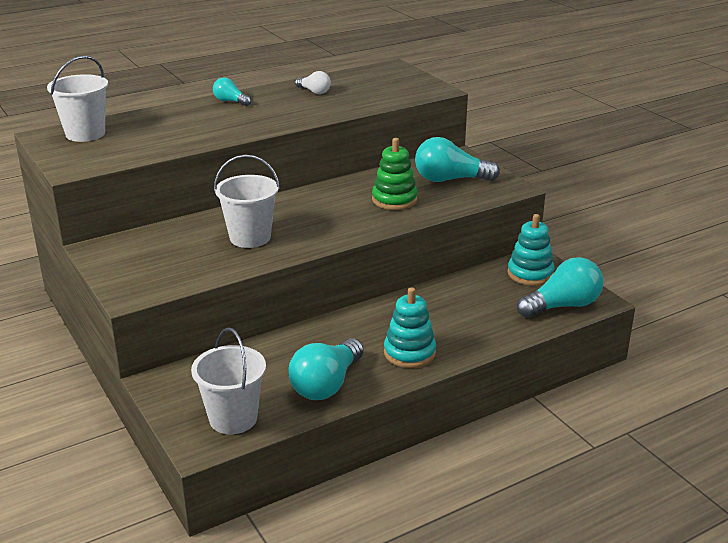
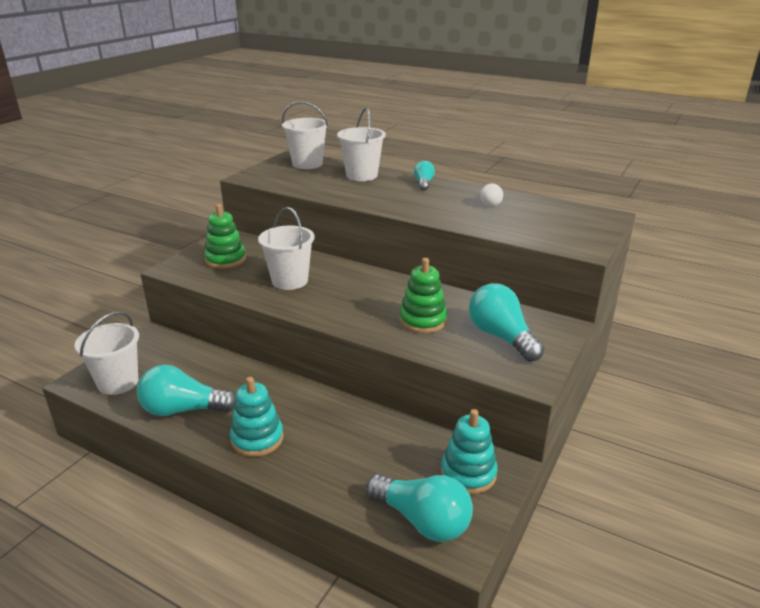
camera: 60 degrees right, 0 degrees up
(153, 261) = (225, 260): none -> green stacking toy
(166, 119) = (361, 175): none -> white bucket

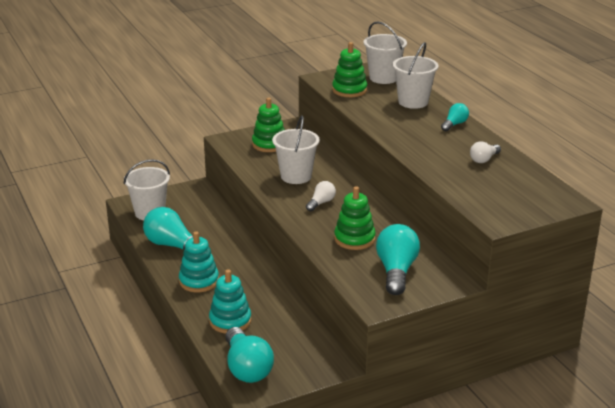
camera: 35 degrees right, 0 degrees up
(289, 180) = (349, 90): none -> green stacking toy
(346, 297) = (321, 203): none -> white light bulb
(468, 473) = (306, 357): turquoise stacking toy -> turquoise stacking toy (230, 321)

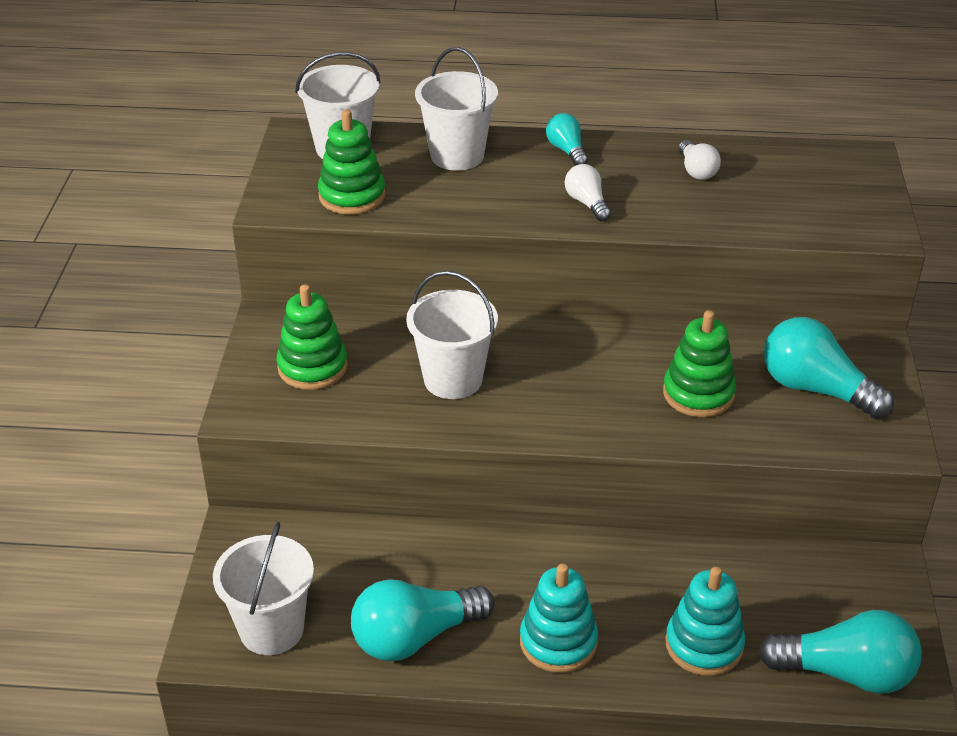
camera: 60 degrees left, 10 degrees up
(321, 203) = (563, 385): white light bulb -> white light bulb (587, 203)

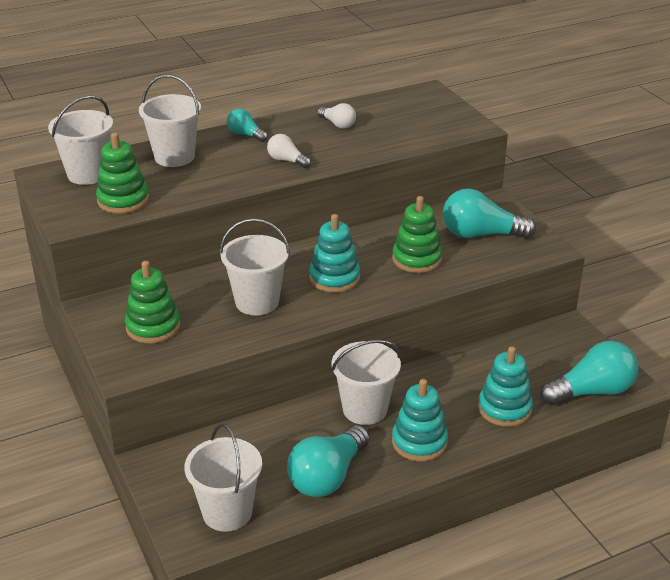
camera: 30 degrees left, 5 degrees down
(525, 569) = (365, 409): none -> white bucket
(571, 382) = (334, 278): none -> turquoise stacking toy

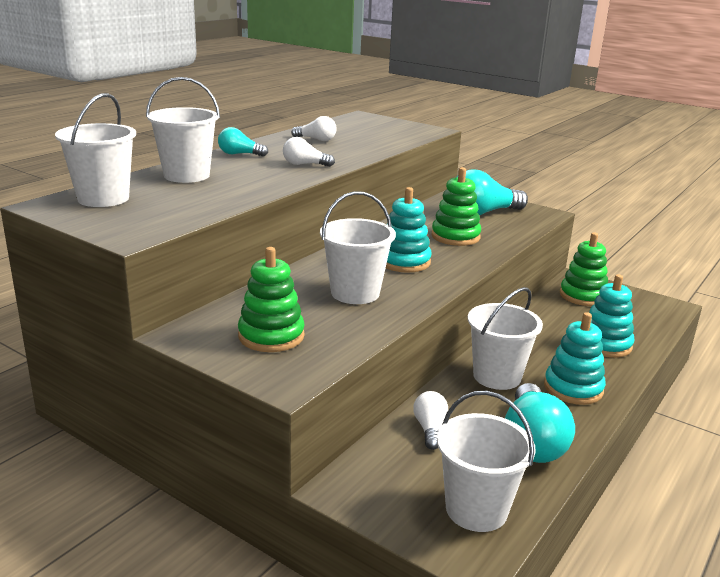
camera: 30 degrees left, 10 degrees down
(123, 200) = (172, 211): green stacking toy -> green stacking toy (583, 296)
(259, 438) = (430, 429): none -> white light bulb
(592, 391) = (648, 316): turquoise light bulb -> none

